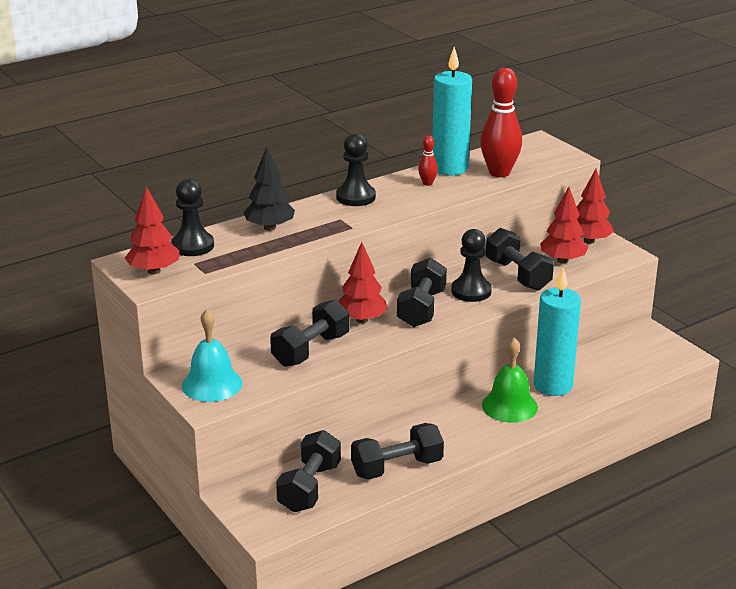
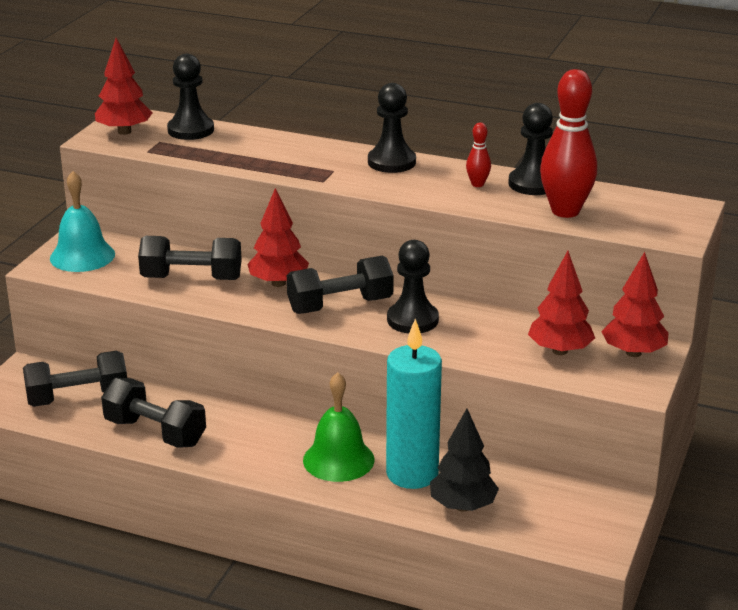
camera: 55 degrees right, 0 degrees up
(269, 228) = (270, 147): black tree -> black tree (462, 506)
(450, 168) = (533, 184): turquoise candle -> black pawn
(518, 275) = (486, 335): black dumbbell -> none

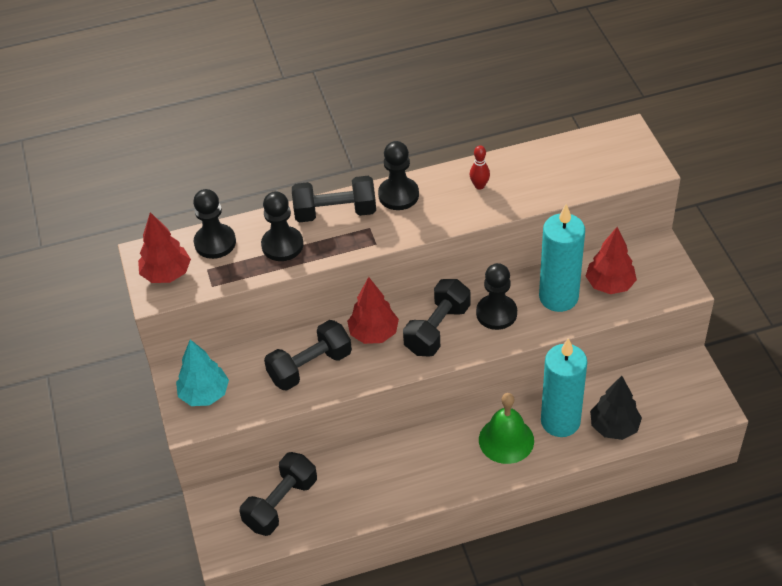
camera: 35 degrees left, 20 degrees up
(82, 256) = (204, 394): turquoise bell -> turquoise tree
(155, 432) = (368, 497): black dumbbell -> black dumbbell (335, 212)
(492, 336) = (558, 297): none -> turquoise candle
(533, 184) = (513, 164): black pawn -> black pawn (282, 245)
(565, 211) = (561, 181): red bowling pin -> none
(633, 353) = (651, 259): red tree -> none

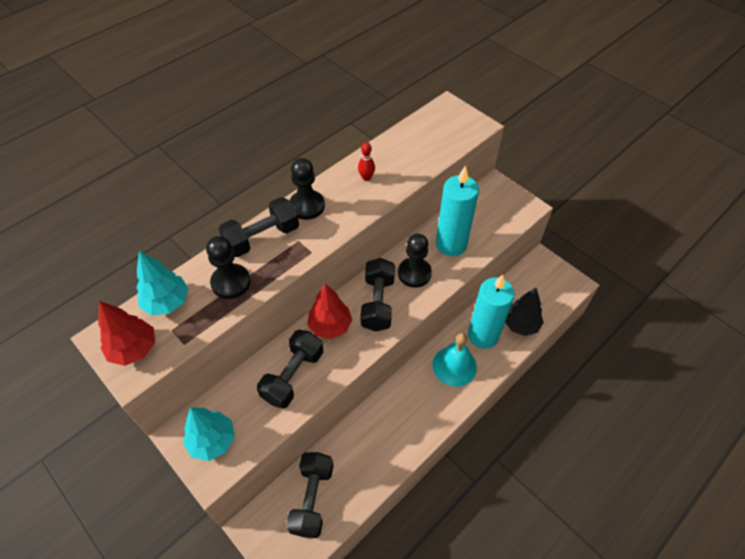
camera: 30 degrees left, 5 degrees up
(215, 242) = (167, 302): black pawn -> turquoise tree
(506, 440) = (454, 366): green bell -> turquoise bell
(609, 285) = (480, 222): red tree -> none

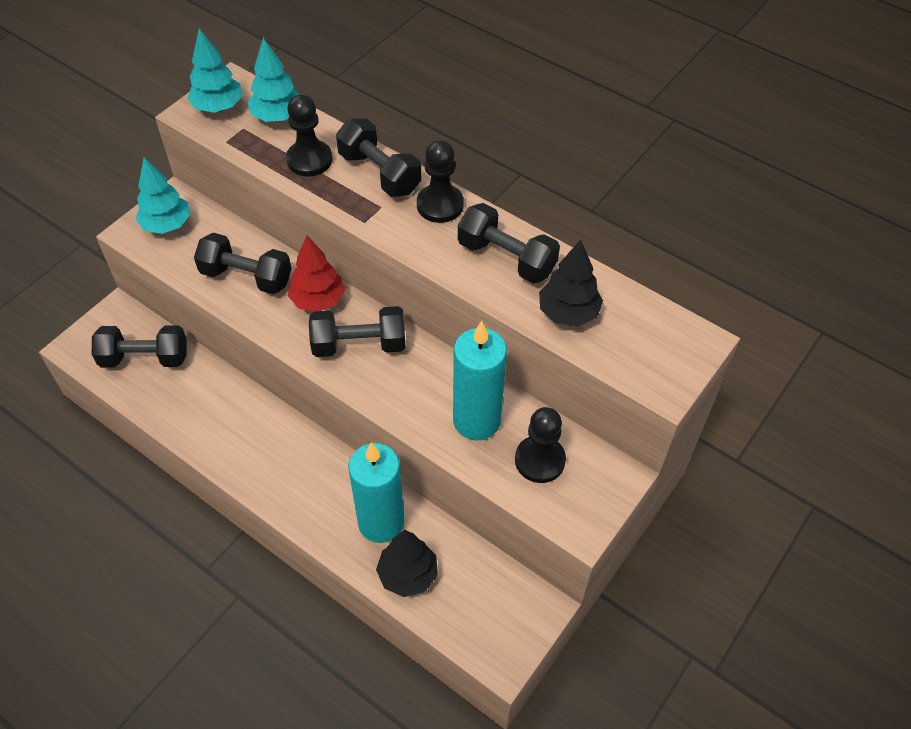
camera: 80 degrees right, 0 degrees up
(134, 349) = (218, 107): red tree -> turquoise tree
(366, 178) = (506, 258): red bowling pin -> black dumbbell
(414, 273) = (415, 380): black pawn -> black pawn (540, 460)
(418, 155) = (568, 312): none -> black tree
(454, 366) = (326, 488): turquoise bell -> none

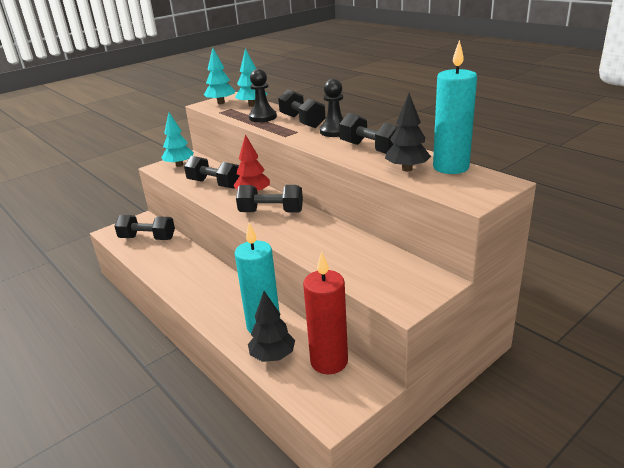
camera: 15 degrees right, 25 degrees down
(476, 421) = (338, 248): turquoise candle -> turquoise candle (450, 167)
(481, 574) = (329, 361): none -> red candle
(540, 460) = (379, 269): black pawn -> none

